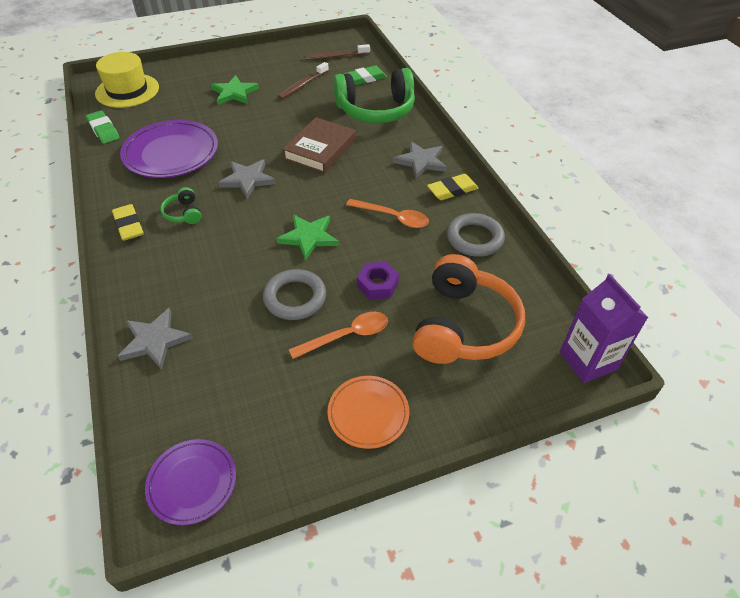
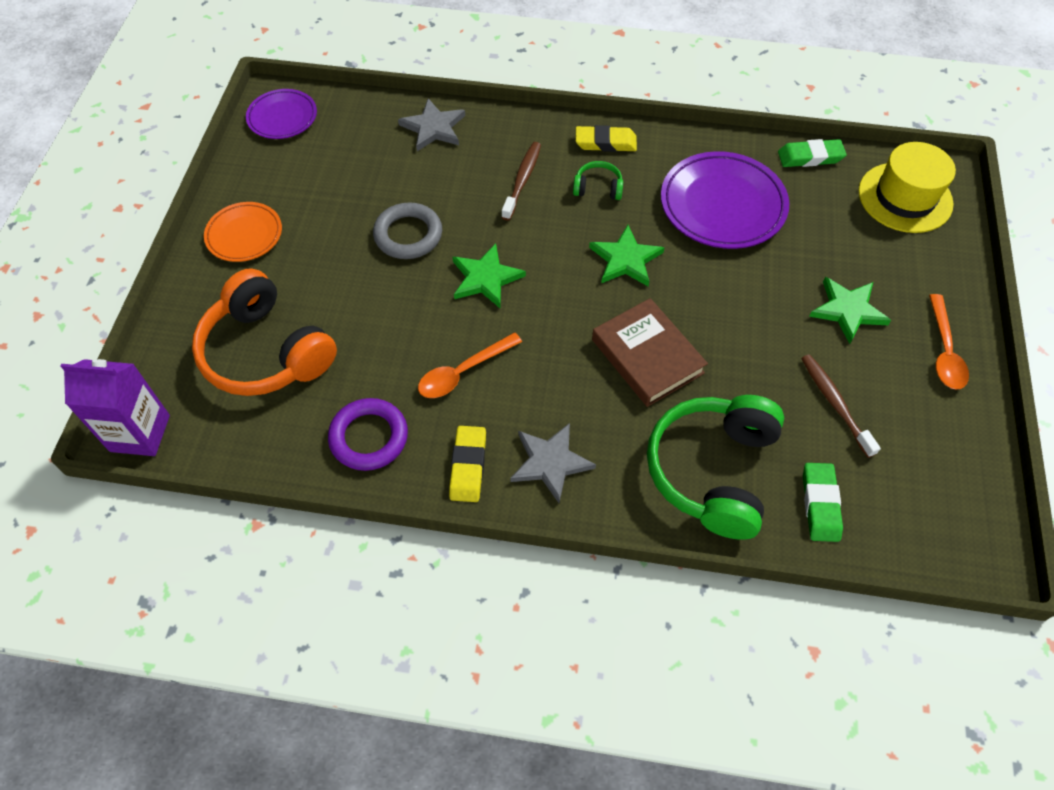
camera: 120 degrees right, 10 degrees up
(247, 180) = (625, 259): grey star -> green star
(336, 56) = (918, 493): brown toothbrush -> brown toothbrush (522, 180)
(346, 336) = (332, 255): orange spoon -> orange spoon (944, 351)
(377, 285) = (373, 307): purple nut -> none
(474, 238) = (369, 437): grey ring -> purple ring

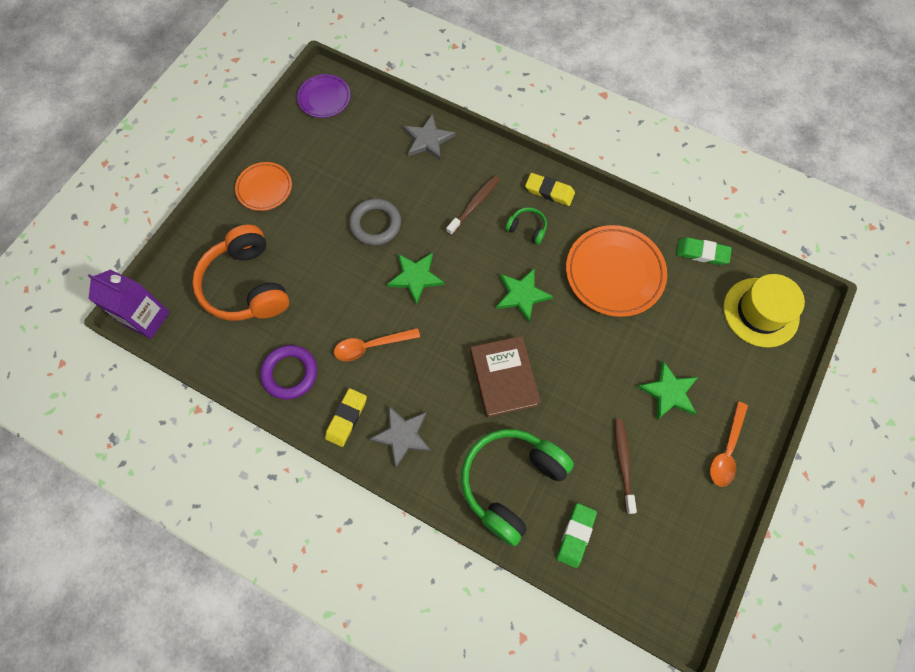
camera: 20 degrees right, 10 degrees up
(722, 205) = (614, 273): purple plate -> orange plate

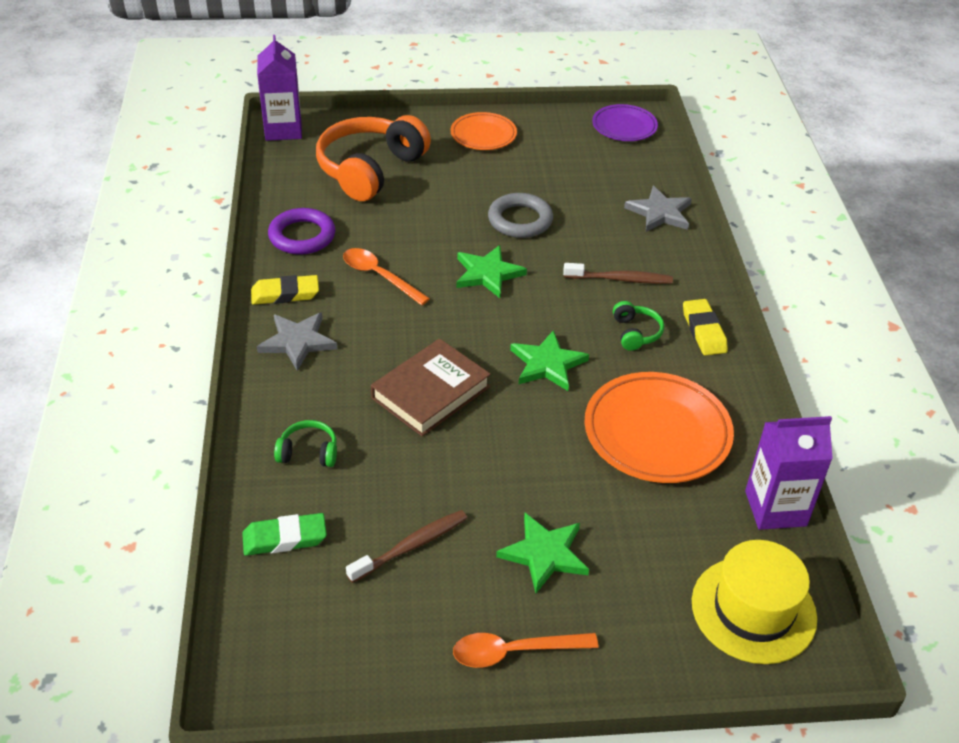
camera: 55 degrees right, 25 degrees down
(511, 483) = (308, 452): green headphones -> green headphones, size x0.43
(702, 253) = (775, 508): green eraser -> purple carton

